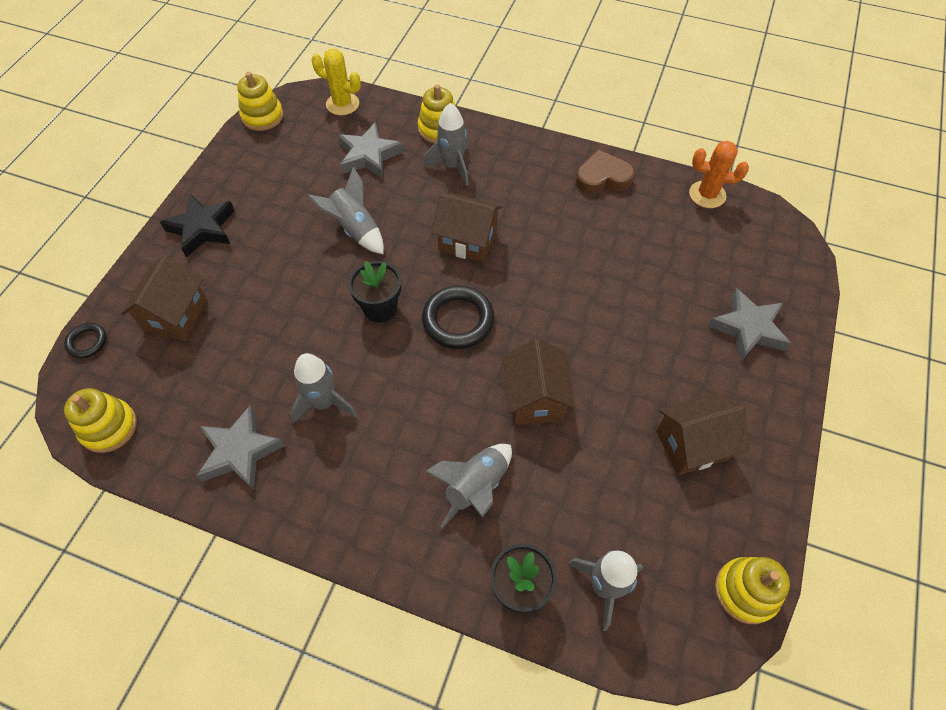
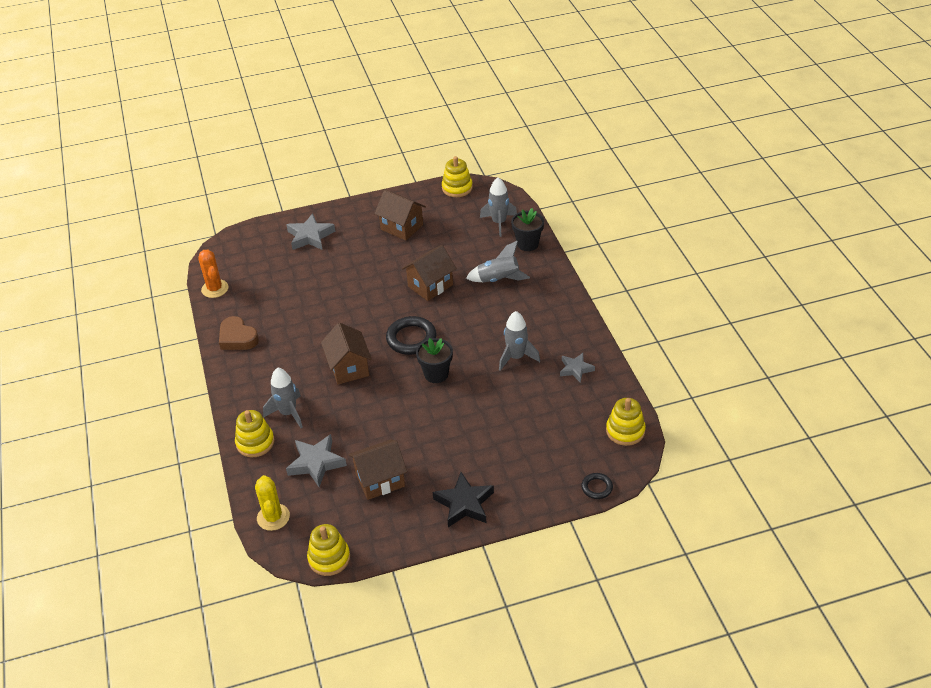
camera: 125 degrees left, 15 degrees down
(176, 315) = (536, 461): brown house -> brown house (380, 480)
(240, 451) = (576, 369): grey star -> grey star, size x0.64
(355, 229) = (389, 425): grey rocket -> none

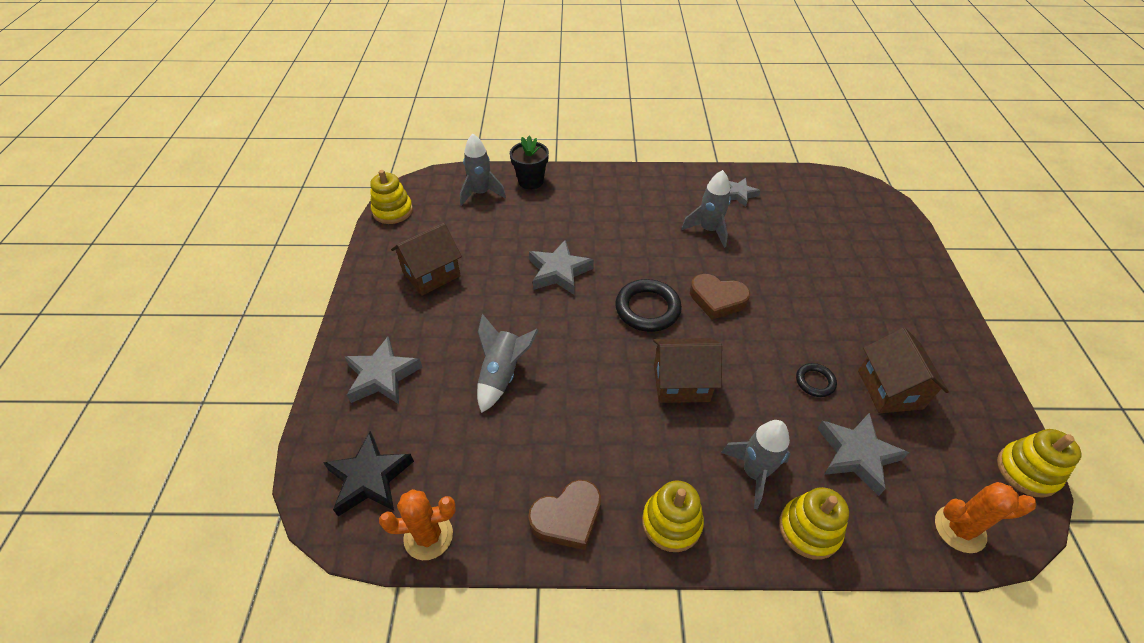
camera: 75 degrees left, 5 degrees up
(273, 517) = (959, 529): yellow cactus -> orange cactus
(430, 285) = (559, 272): brown house -> grey star
(436, 374) = (717, 299): black flower pot -> brown heart
(464, 504) = (927, 319): black star -> black star (370, 478)
(498, 280) = (578, 215): grey rocket -> grey rocket (502, 375)
(597, 487) = (903, 219): black ring -> black ring (815, 382)
(625, 431) = (830, 184): yellow stacking toy -> yellow stacking toy (671, 522)

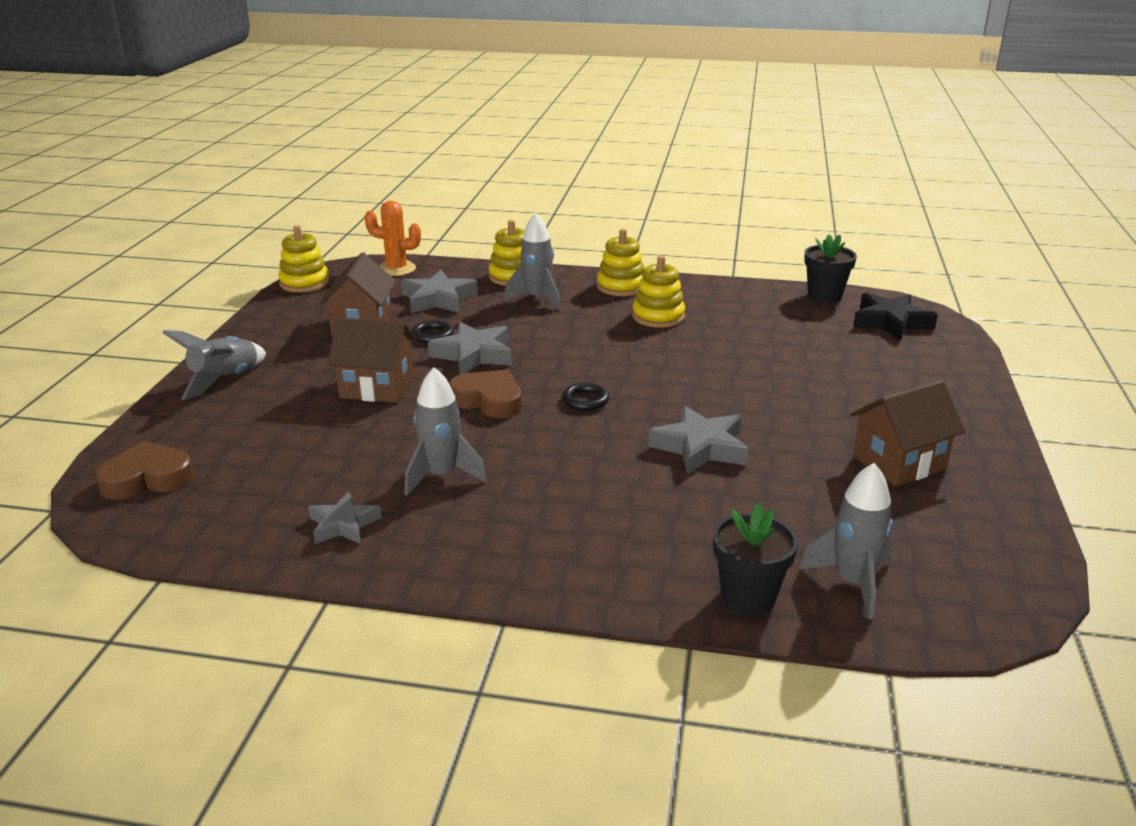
camera: 170 degrees left, 20 degrees down
(382, 376) = (916, 377): grey star -> grey star (474, 355)
(393, 211) = (1022, 566): yellow stacking toy -> yellow stacking toy (658, 316)
(428, 536) = (824, 296): orange cactus -> black flower pot
(502, 375) = (774, 366): grey rocket -> grey rocket (225, 380)
(567, 518) = (707, 294): brown heart -> brown heart (147, 478)
(647, 309) = (585, 400): black ring -> black ring, size x0.54
(681, 383) = (574, 346): brown house -> brown house (377, 387)

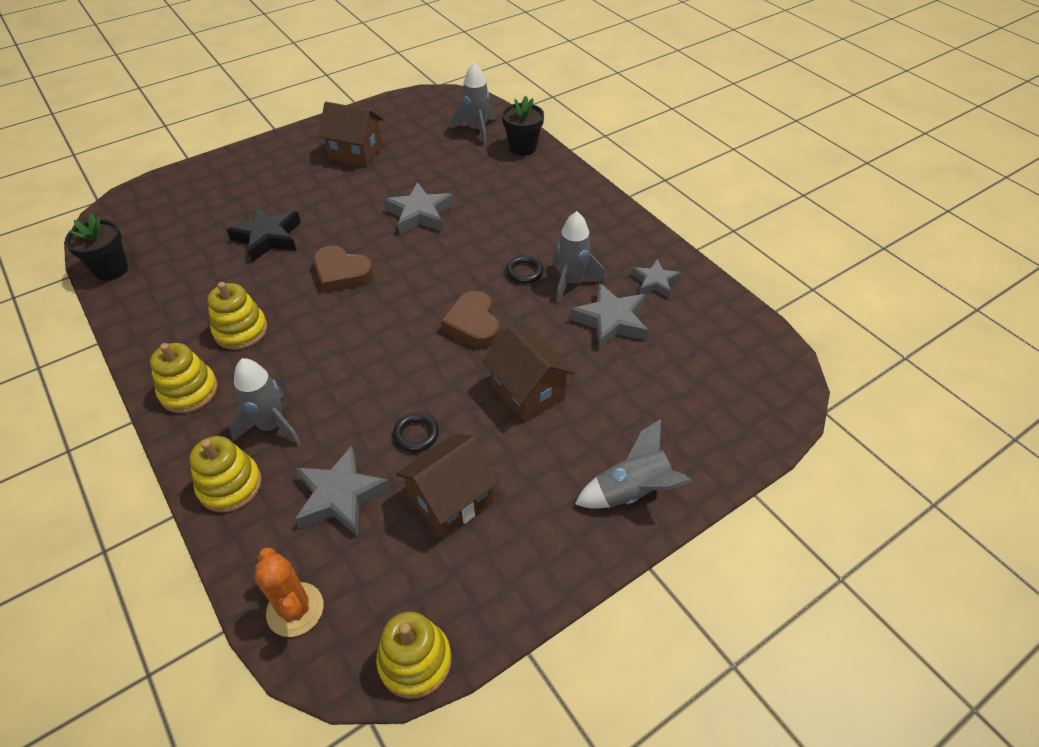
camera: 135 degrees left, 20 degrees up
(147, 478) = (751, 397): brown heart -> brown heart (342, 274)
(474, 355) = (420, 382): grey star -> grey star (611, 321)
(585, 400) = (420, 284): black ring -> black ring (524, 272)
(891, 322) = (143, 221): black star -> black star (268, 238)

